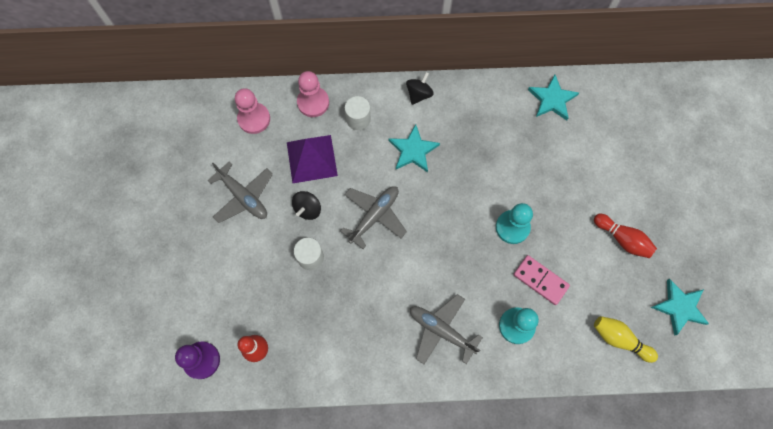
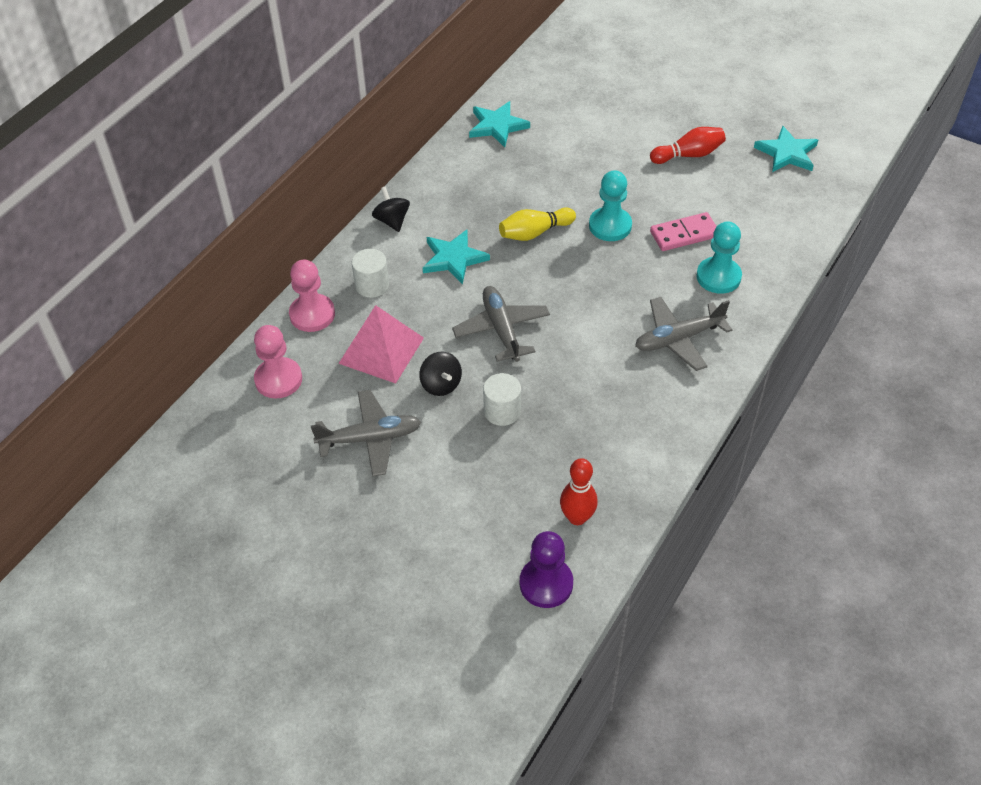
camera: 55 degrees left, 20 degrees down
(311, 158) = (381, 350): purple pyramid -> pink pyramid
(619, 339) = (788, 210): yellow bowling pin -> yellow bowling pin (534, 232)

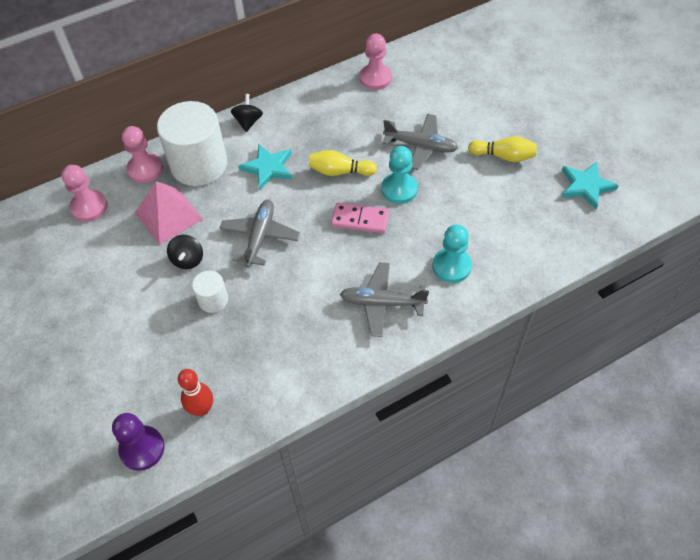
camera: 30 degrees right, 5 degrees up
(370, 438) = (112, 278): grey plane -> grey plane (421, 146)
(372, 285) = (199, 164): white cylinder -> white cylinder, size x2.13
(497, 126) = (375, 78): turquoise star -> pink pawn
(684, 234) = (451, 220): pink domino -> pink domino (360, 220)
(688, 155) = (503, 156): red bowling pin -> yellow bowling pin

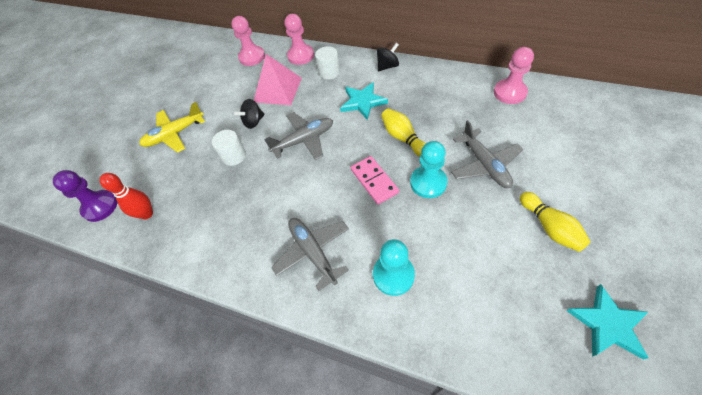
camera: 55 degrees right, 0 degrees up
(119, 334) = (175, 134): none -> yellow plane
(199, 164) = (329, 72): white cylinder -> white cylinder, size x0.47

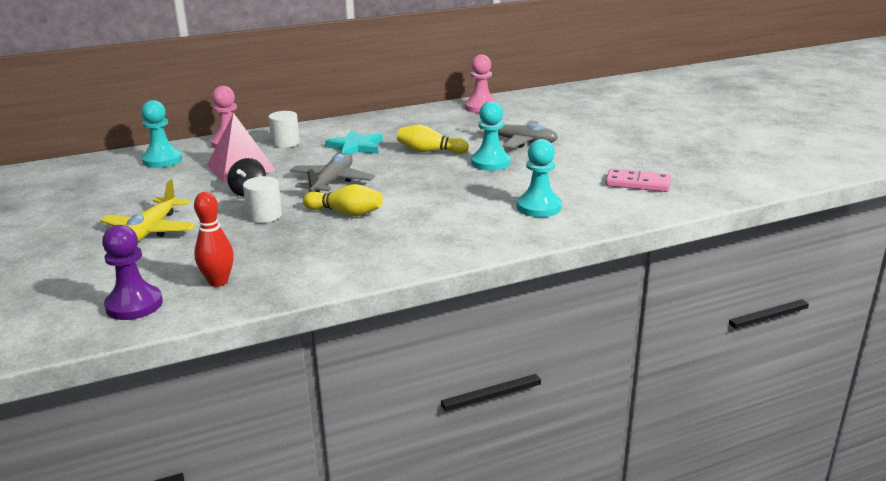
camera: 50 degrees left, 30 degrees down
(252, 57) = (162, 160): pink pawn -> turquoise pawn
(313, 252) = (453, 225): grey plane -> none
(374, 181) = (443, 177): pink domino -> pink domino (637, 183)
(387, 66) = (345, 124): black spinning top -> none
(549, 227) = (607, 149): yellow bowling pin -> yellow bowling pin (346, 213)
(607, 324) = (698, 168): turquoise star -> none

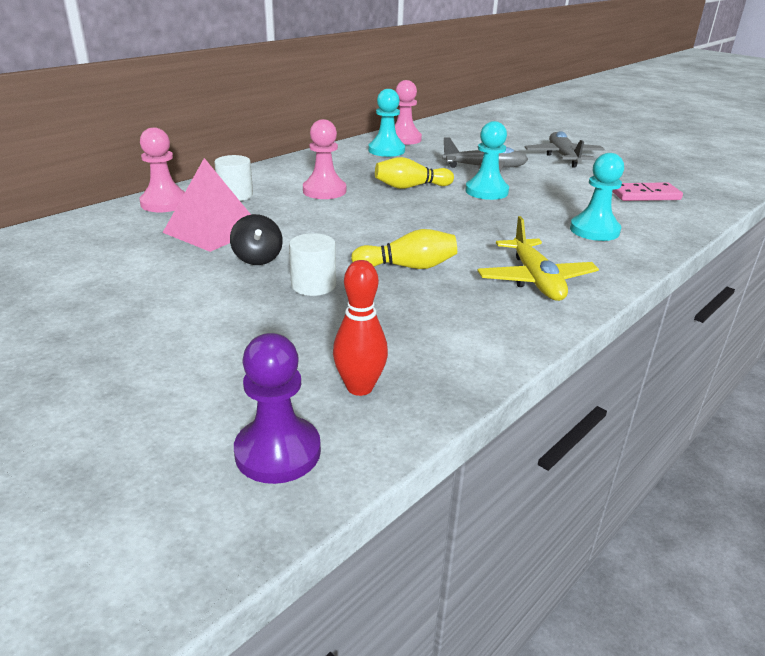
camera: 25 degrees left, 5 degrees up
(150, 231) = (179, 332): yellow plane -> yellow plane (535, 280)
(162, 160) = (93, 234): turquoise pawn -> turquoise pawn (386, 150)
(332, 182) = (346, 233): grey plane -> grey plane (563, 157)
(355, 147) = (324, 191): turquoise star -> pink pawn

